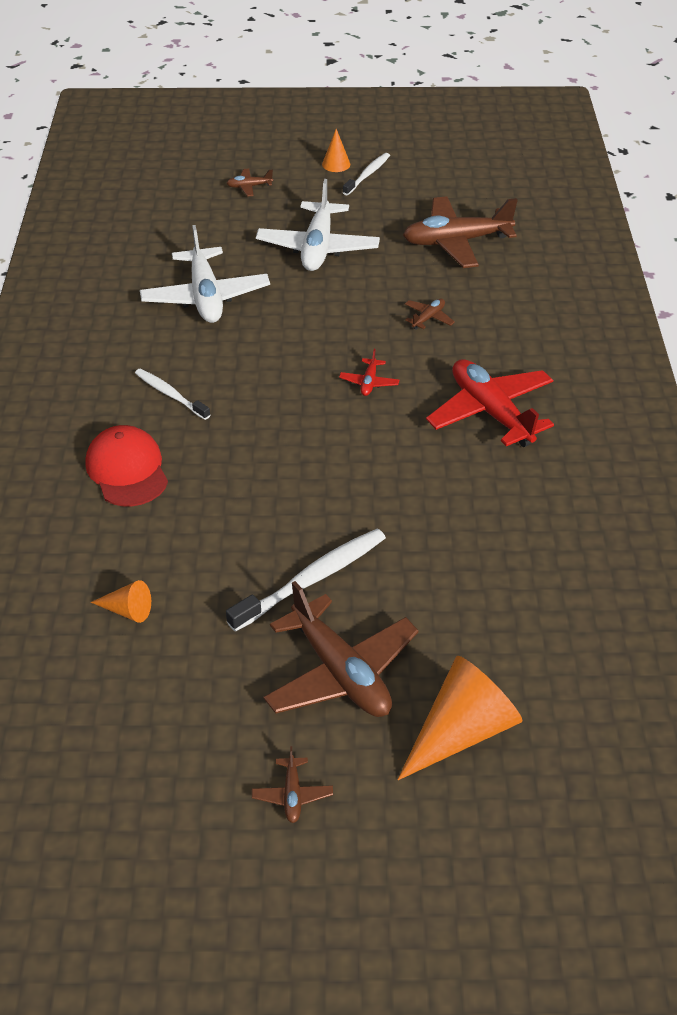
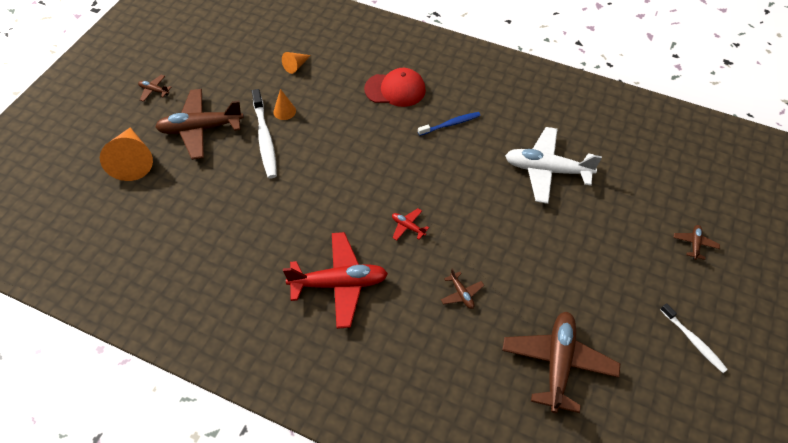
camera: 115 degrees right, 10 degrees up
(170, 394) = (450, 124): white toothbrush -> blue toothbrush
(318, 248) = (585, 258): white plane -> none
(336, 164) = (719, 323): orange cone -> orange cone (284, 111)

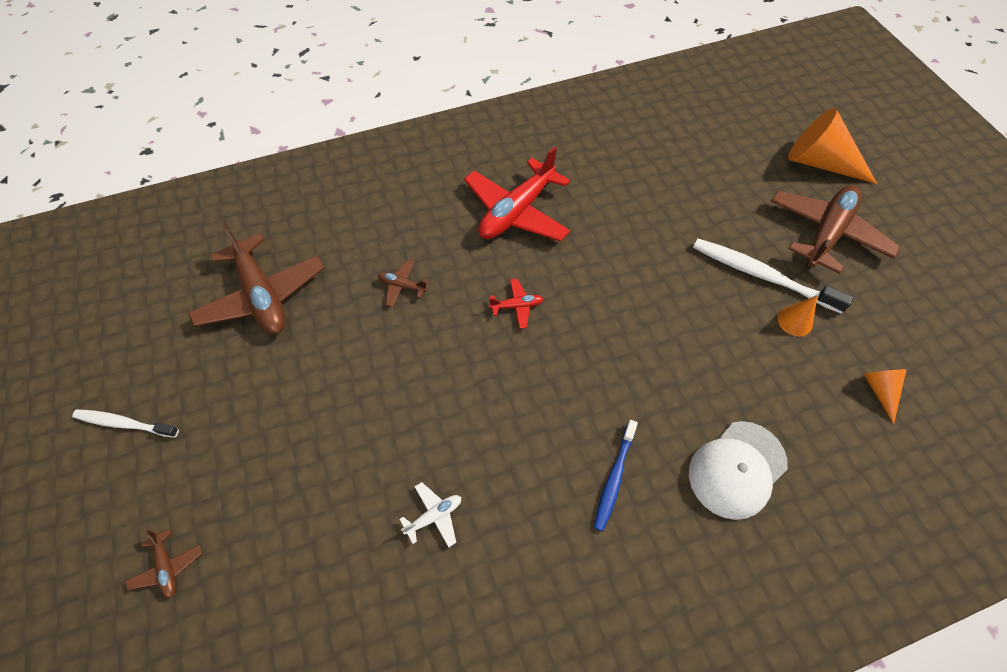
camera: 135 degrees right, 5 degrees up
(154, 91) = (930, 230): brown plane -> none
(395, 89) = (737, 469): red cap -> white cap
(546, 170) = (434, 516): white plane -> white plane, size x0.43

